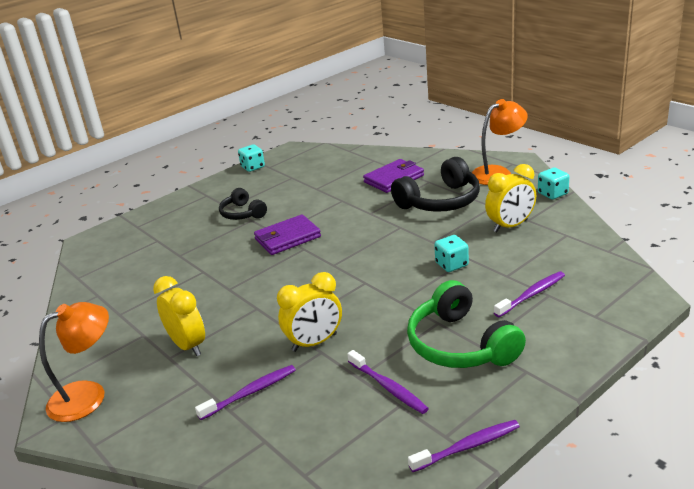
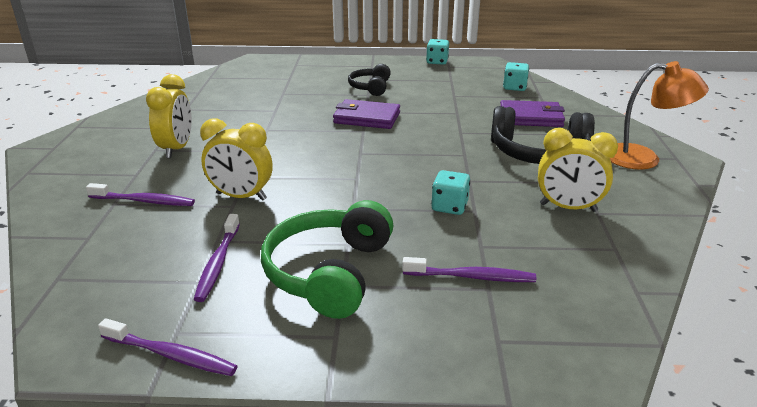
camera: 40 degrees right, 0 degrees up
(88, 395) = (82, 144): orange lamp -> none
(552, 194) = (672, 205): turquoise dice -> turquoise dice (514, 87)

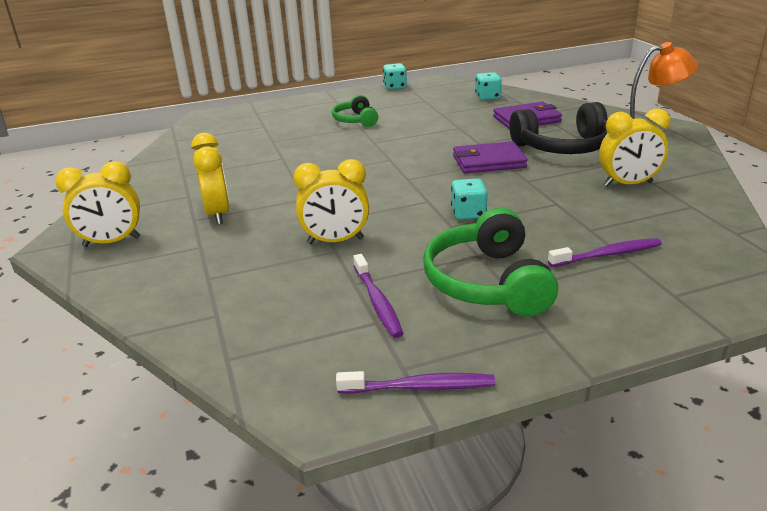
camera: 20 degrees left, 0 degrees up
(79, 154) = (112, 242): none -> yellow clock
(144, 201) = (239, 268): purple toothbrush -> none
(366, 118) = (381, 147): purple wallet -> purple wallet (488, 162)
(370, 87) = (356, 120): black headphones -> green headphones
(449, 206) = (533, 205): turquoise dice -> turquoise dice (468, 213)

